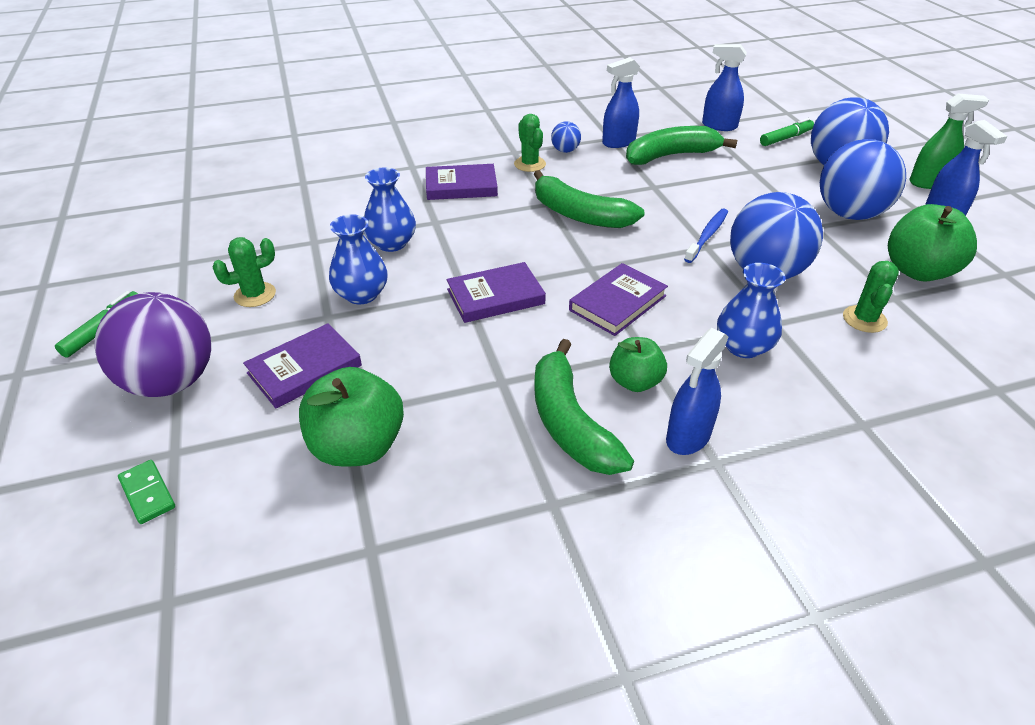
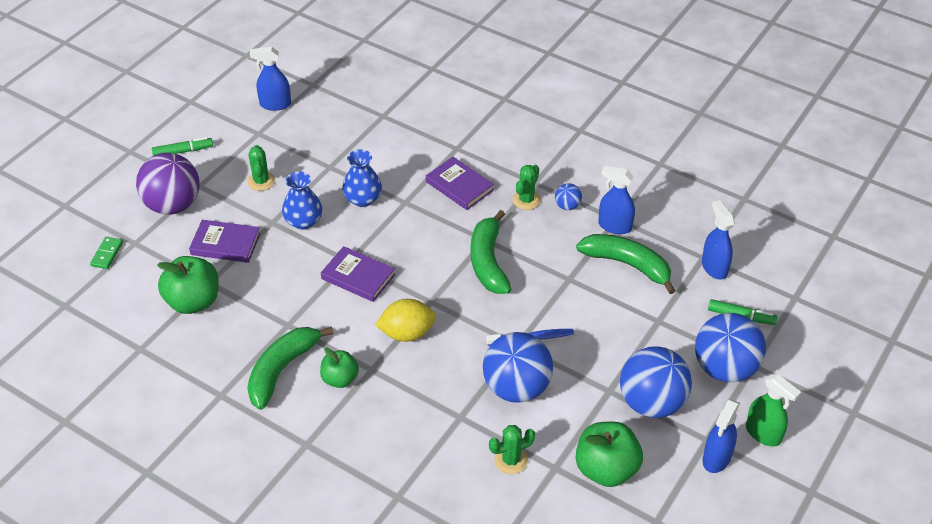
camera: 50 degrees right, 5 degrees up
(255, 295) = (261, 181): green cactus -> green cactus turned 60 degrees clockwise
(617, 303) = (407, 333): purple book -> yellow lemon
(688, 437) = (315, 423): blue spray bottle -> blue spray bottle (275, 104)
(743, 346) = (420, 412): blue vase -> none

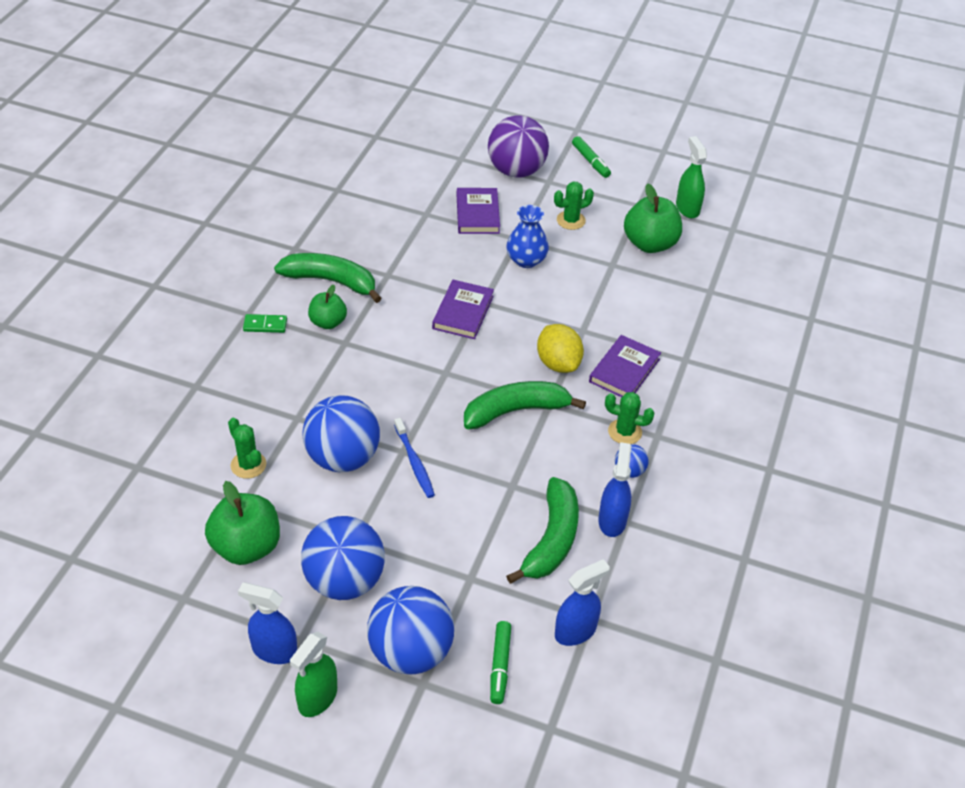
camera: 75 degrees right, 0 degrees up
(107, 254) = (441, 146): green domino -> green domino (265, 325)
(193, 301) = (399, 209): green apple -> green apple (650, 244)
(275, 104) = (687, 208): blue spray bottle -> green spray bottle
(363, 199) = (574, 297): blue vase -> none
(407, 333) = (397, 361): yellow lemon -> yellow lemon (558, 363)

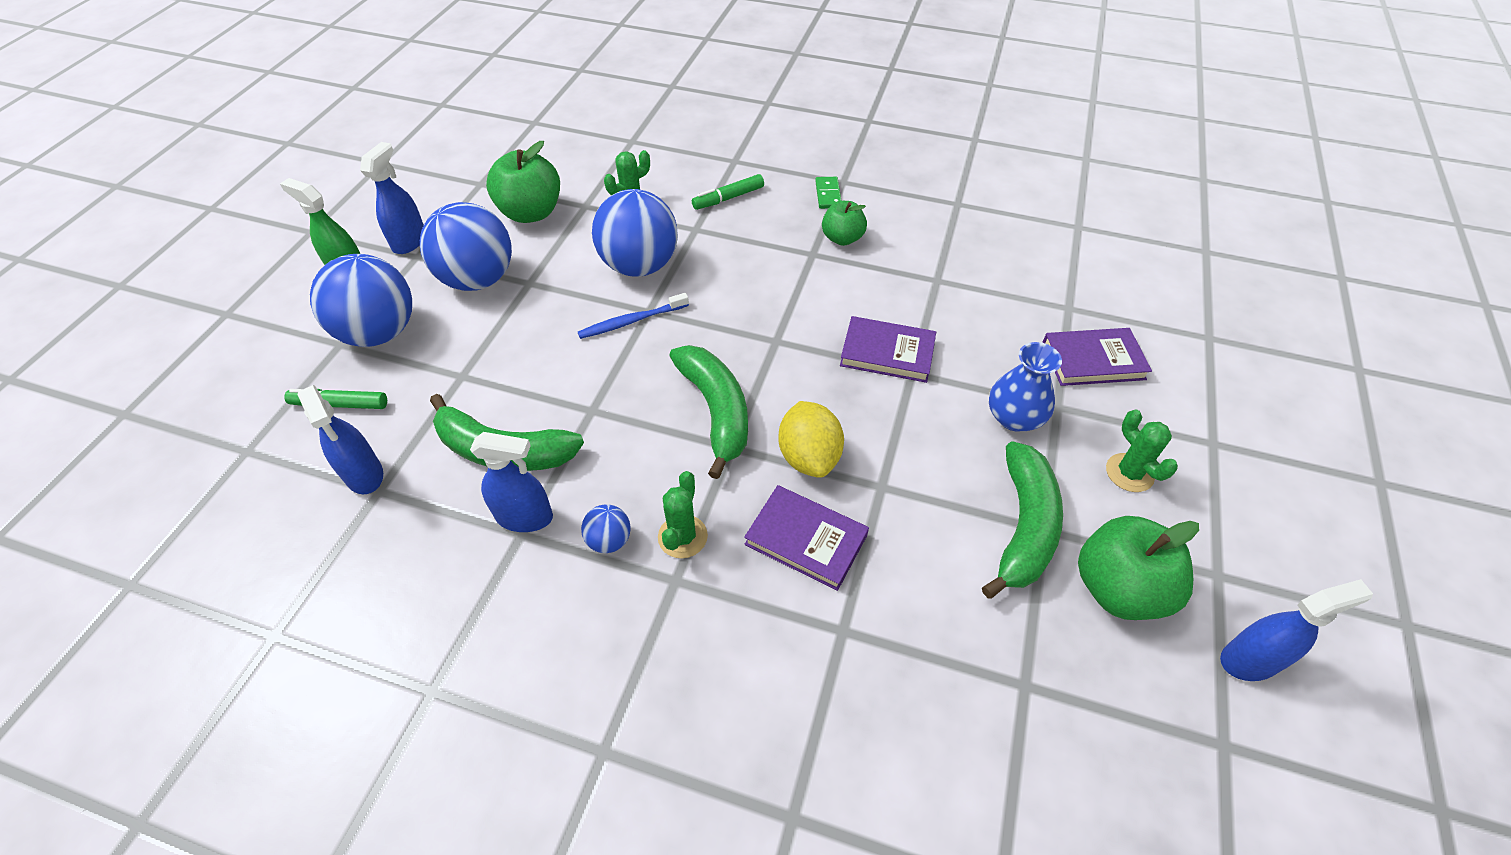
camera: 90 degrees right, 5 degrees up
(331, 281) = (911, 235): green banana -> green banana (1023, 527)
(516, 171) = (1217, 402): purple ball -> none
(558, 363) = (809, 456): yellow lemon -> yellow lemon turned 75 degrees counterclockwise
(590, 161) = (1301, 502): green marker -> green marker (728, 198)
(687, 208) = (1250, 660): green spray bottle -> blue spray bottle

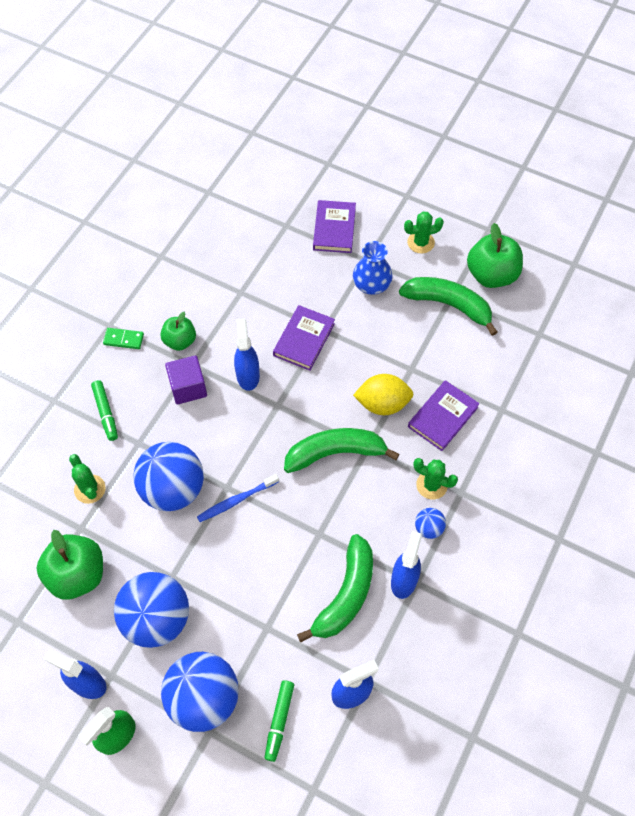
camera: 80 degrees left, 10 degrees up
(631, 321) = (236, 501): blue toothbrush -> blue toothbrush turned 75 degrees clockwise
(779, 256) = (188, 387): none -> purple cube
(1250, 660) = (534, 236): blue spray bottle -> blue spray bottle (248, 375)

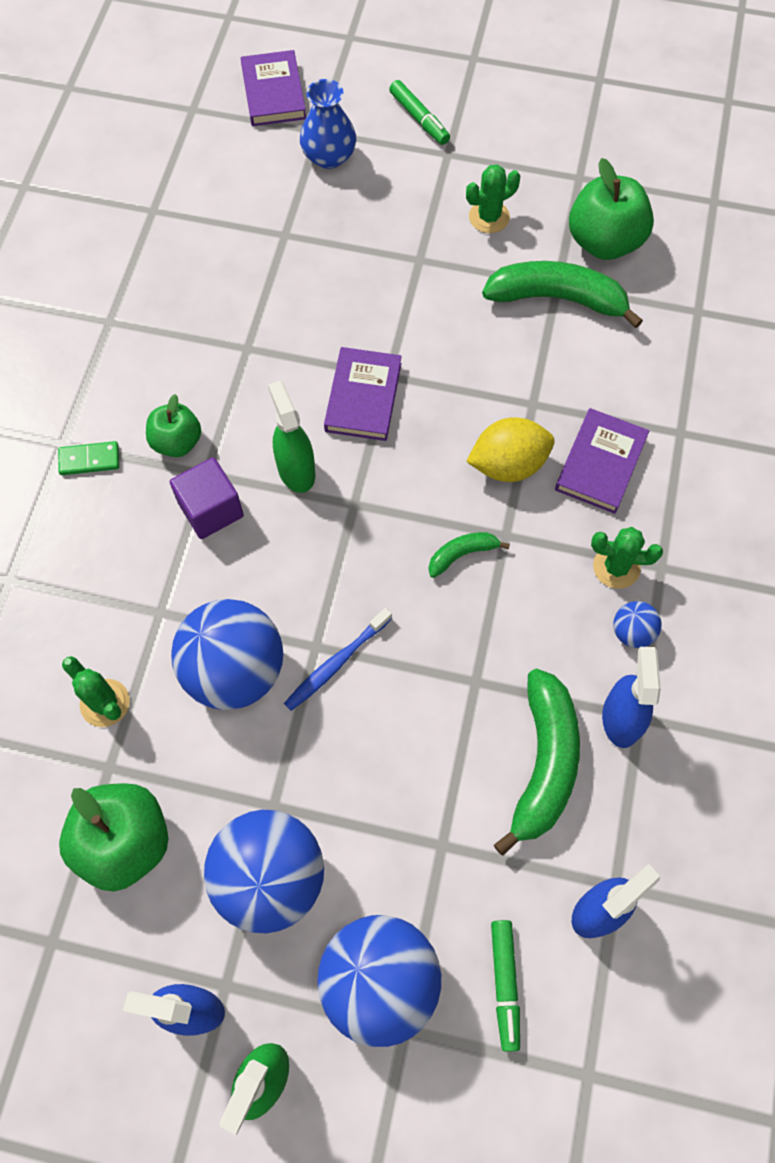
camera: 15 degrees left, 5 degrees up
(106, 413) = (95, 578): green marker -> green marker (419, 118)
(248, 375) = (296, 470): blue spray bottle -> green spray bottle
(334, 229) = (357, 224): purple book -> purple book (273, 92)
(335, 453) = (462, 554): green banana -> green banana, size x0.49
(371, 285) = (437, 294): blue vase -> blue vase (329, 156)

